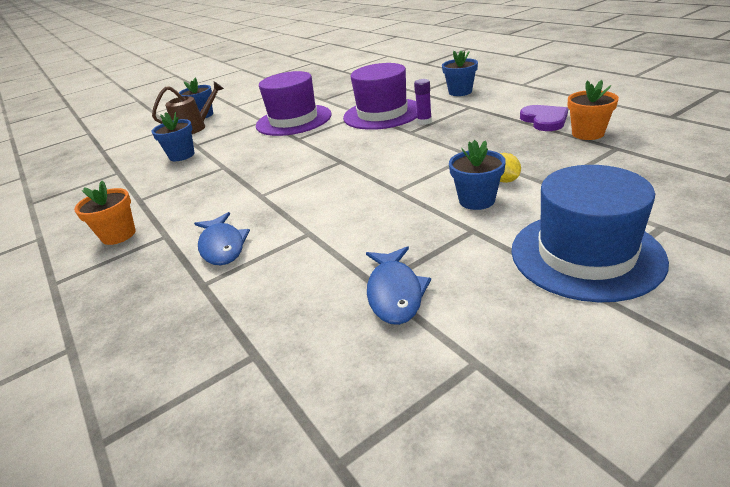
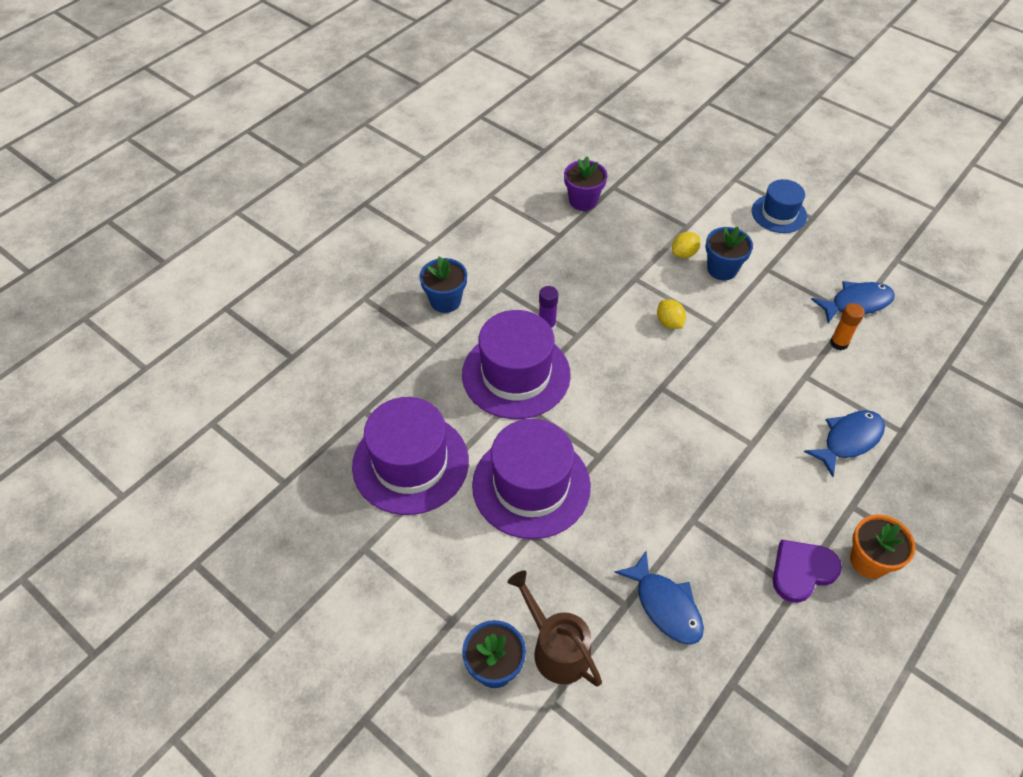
camera: 110 degrees left, 20 degrees up
(182, 155) = (665, 605): blue flower pot -> blue fish
(333, 92) = (410, 463): none -> purple hat
(338, 264) = (839, 343): none -> orange glue stick
(409, 168) = (669, 322): none -> yellow lemon
(544, 120) = (548, 227): purple heart -> purple heart (802, 571)
(585, 254) = (779, 214): blue hat -> blue hat, size x0.58
(587, 133) = (583, 201): orange flower pot -> purple flower pot

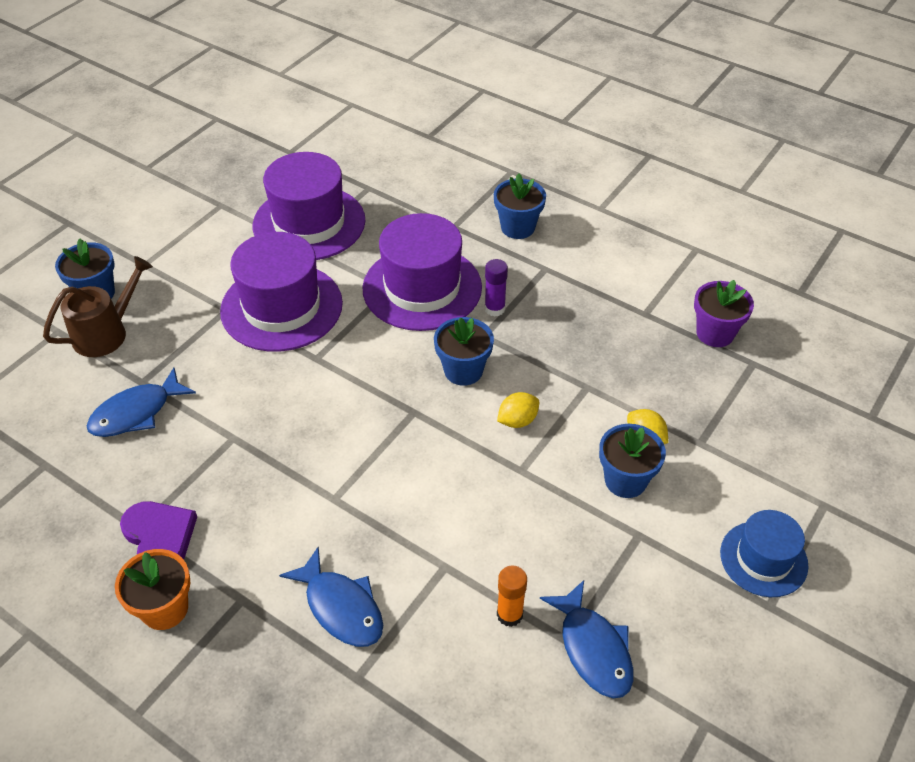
camera: 85 degrees right, 5 degrees down
(617, 352) = (463, 370): none -> blue flower pot

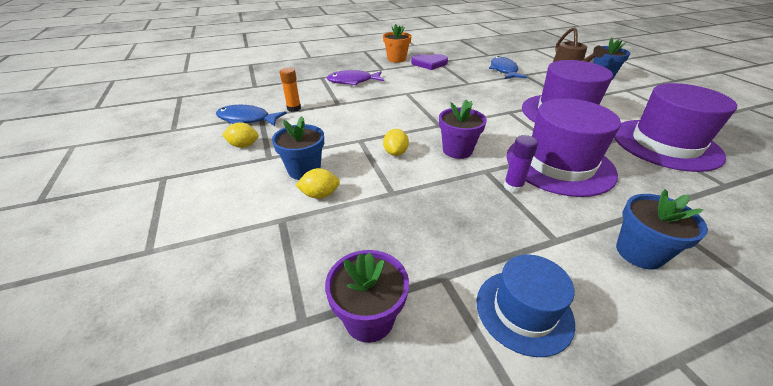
camera: 125 degrees right, 10 degrees down
(341, 607) = (353, 81): blue fish -> purple fish
(463, 370) = (457, 150): blue flower pot -> purple flower pot
(646, 585) = (244, 145): none -> yellow lemon
(763, 559) = (181, 193): blue hat -> blue hat (524, 311)

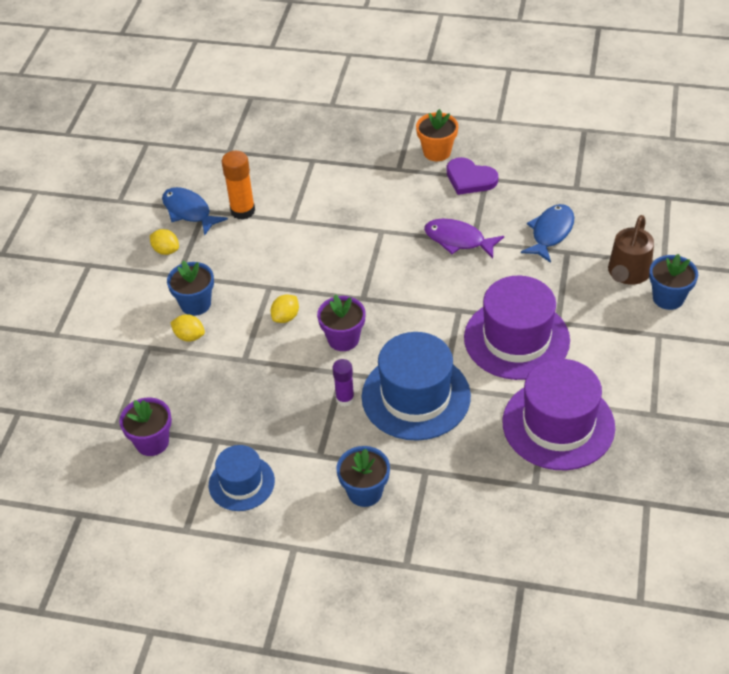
camera: 35 degrees right, 10 degrees up
(294, 108) = (243, 211): orange glue stick -> orange glue stick, size x1.52
(353, 81) = (340, 183): purple fish -> purple fish (458, 240)
(559, 164) = (416, 396): purple hat -> blue hat

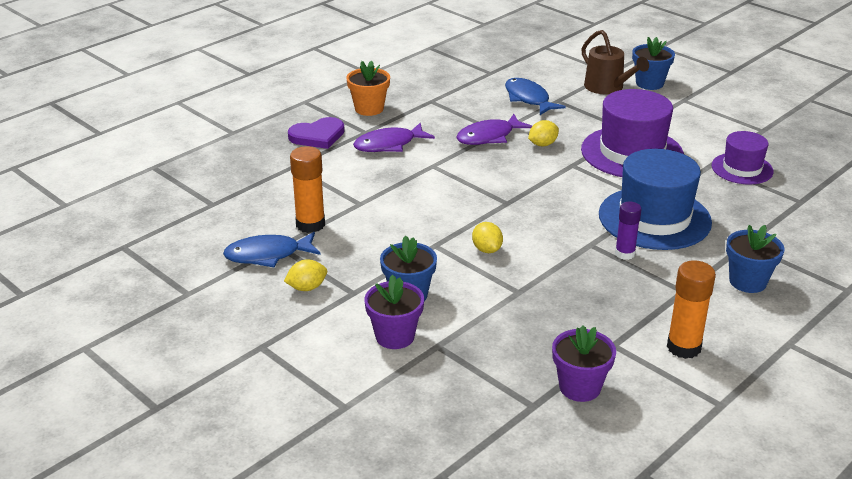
camera: 60 degrees left, 15 degrees down
(189, 336) = (451, 314): yellow lemon -> yellow lemon (542, 144)
(241, 483) = (683, 347): blue hat -> orange glue stick
(343, 339) = (548, 229): purple flower pot -> purple flower pot (395, 336)
(390, 191) = (389, 145): none -> purple fish
(470, 179) = (422, 107): purple heart -> purple heart (318, 136)
(558, 424) = (742, 168): purple hat -> purple hat, size x0.58

